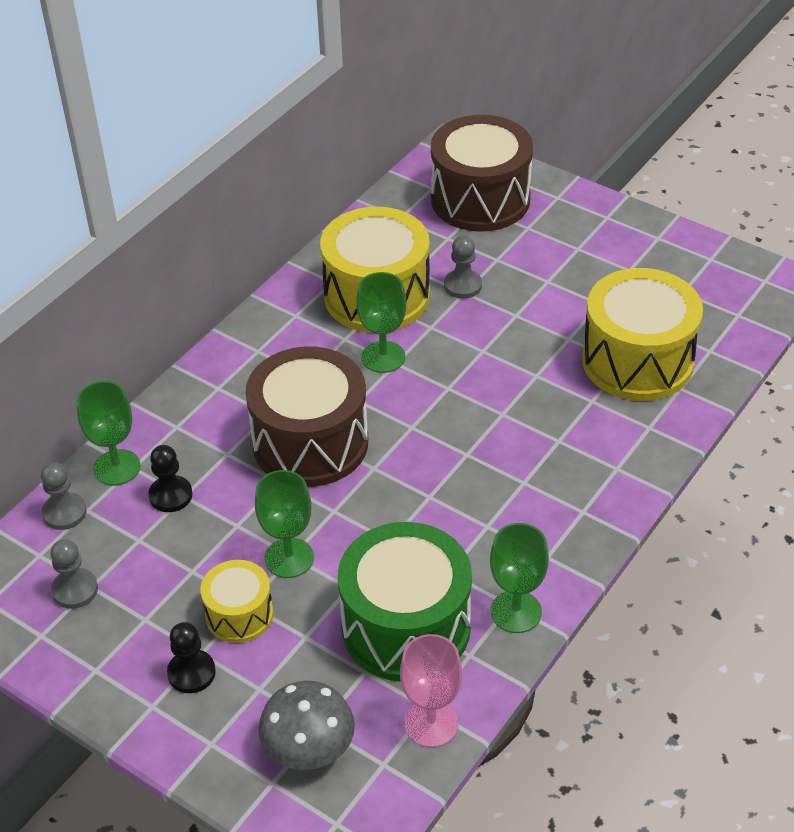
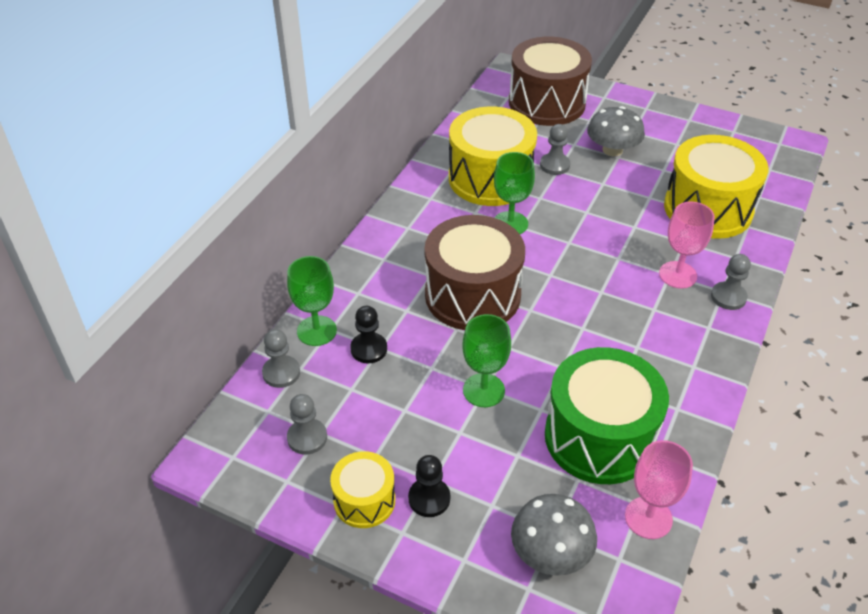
camera: 10 degrees left, 0 degrees up
(239, 614) = (456, 443): yellow drum -> yellow drum (364, 500)
(516, 612) = (685, 414): green goblet -> none
(543, 271) = (612, 150): none -> grey mushroom
(568, 442) = (677, 275): none -> pink goblet
(621, 476) = (728, 297): none -> grey pawn

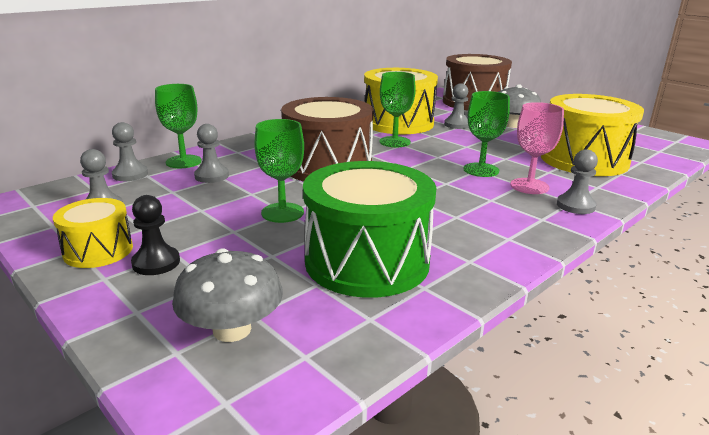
camera: 20 degrees right, 20 degrees down
(369, 349) = (212, 176): black pawn -> grey pawn
(622, 257) = (481, 170): none -> green goblet
(648, 518) = (370, 331): pink goblet -> none

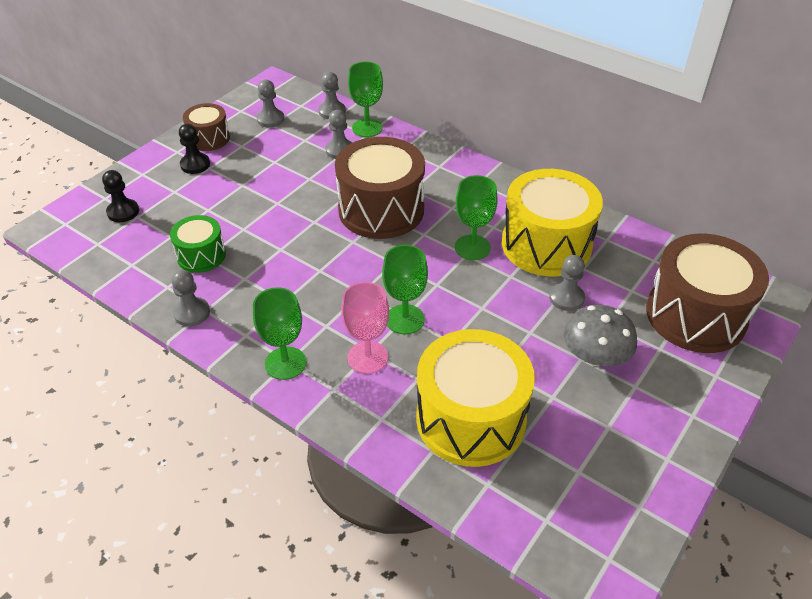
camera: 80 degrees right, 20 degrees up
(98, 251) = (209, 138): yellow drum -> brown drum
(232, 329) = (123, 212): grey mushroom -> black pawn
(282, 213) = (275, 201): green goblet -> green goblet (285, 363)
(367, 261) = (201, 255): green drum -> green drum, size x0.53
(575, 206) = (323, 391): grey pawn -> grey pawn (192, 313)

